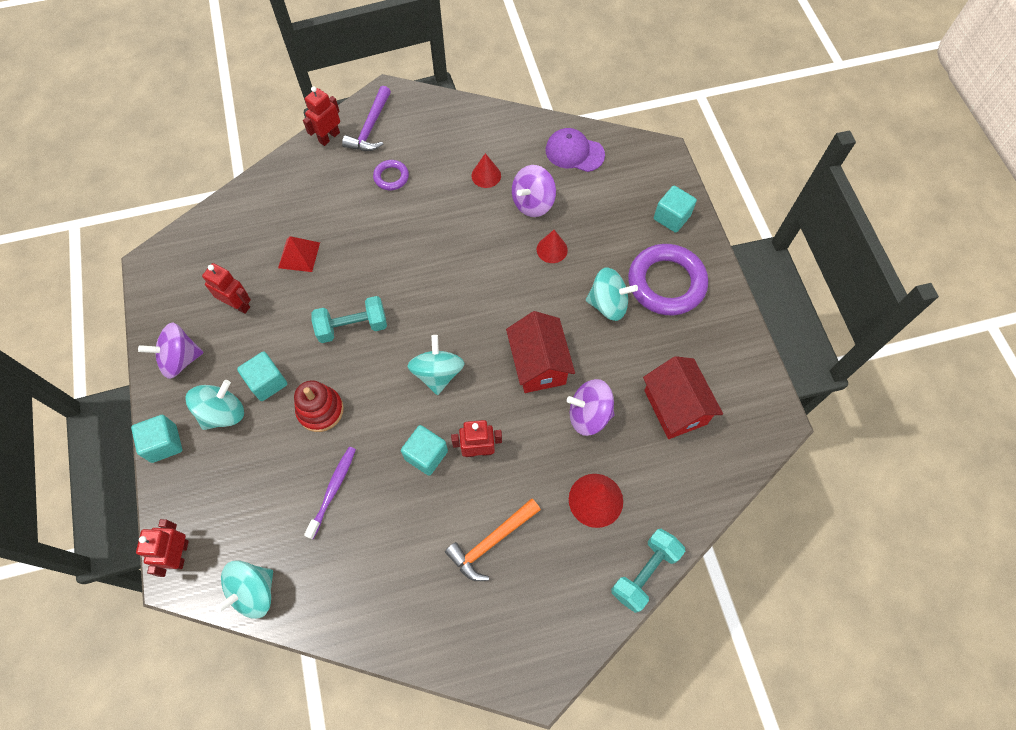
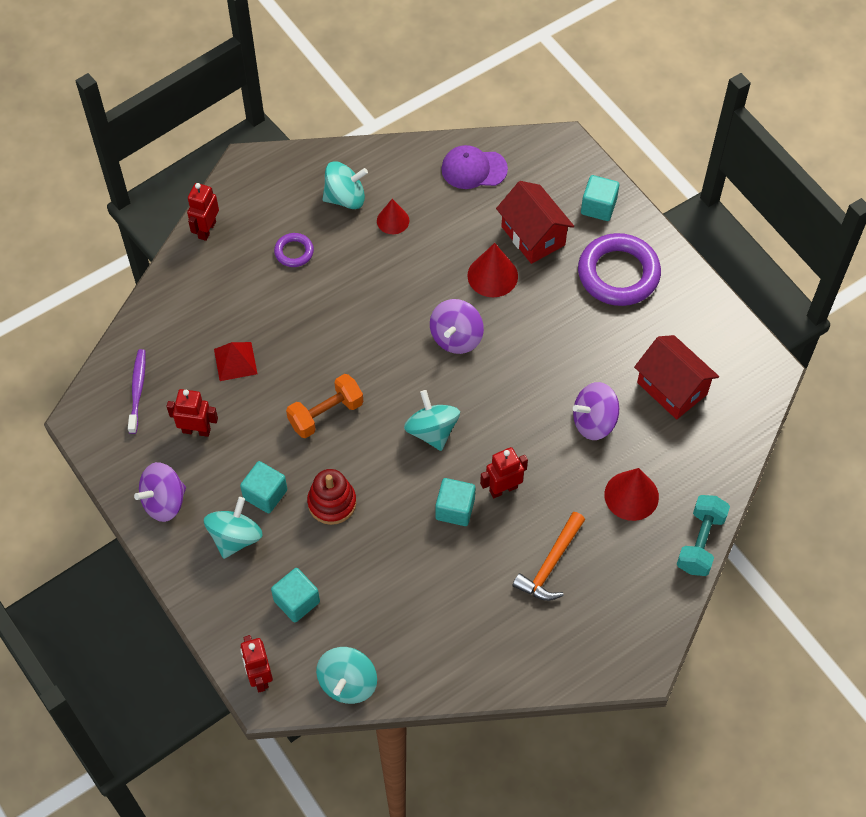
camera: 20 degrees left, 5 degrees down
(164, 443) = (190, 585): turquoise cube -> turquoise cube (296, 601)
(333, 490) = (380, 570): purple toothbrush -> purple toothbrush (137, 390)
(352, 327) = (326, 414): turquoise dumbbell -> orange dumbbell
(371, 127) = (247, 206): purple hammer -> none
(533, 203) = (453, 234): purple spinning top -> purple spinning top (456, 337)
(538, 364) = (526, 390): red house -> red house (533, 236)
(552, 249) = (492, 275): red cone -> red cone, size x1.52
(608, 304) = (570, 312): turquoise spinning top -> turquoise spinning top (345, 198)

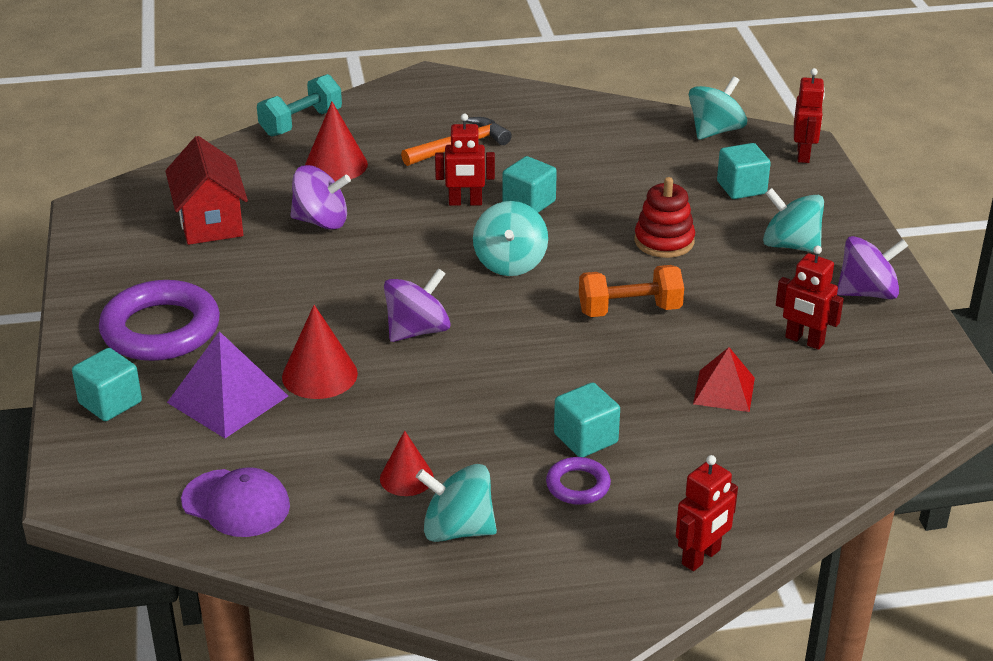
camera: 155 degrees left, 25 degrees down
(137, 390) = (873, 400): purple toothbrush -> none
(235, 537) = (790, 245): turquoise spinning top -> turquoise spinning top turned 75 degrees clockwise
(265, 494) = (739, 267): turquoise cube -> turquoise cube (585, 438)
(533, 236) = (228, 399): red house -> purple pyramid

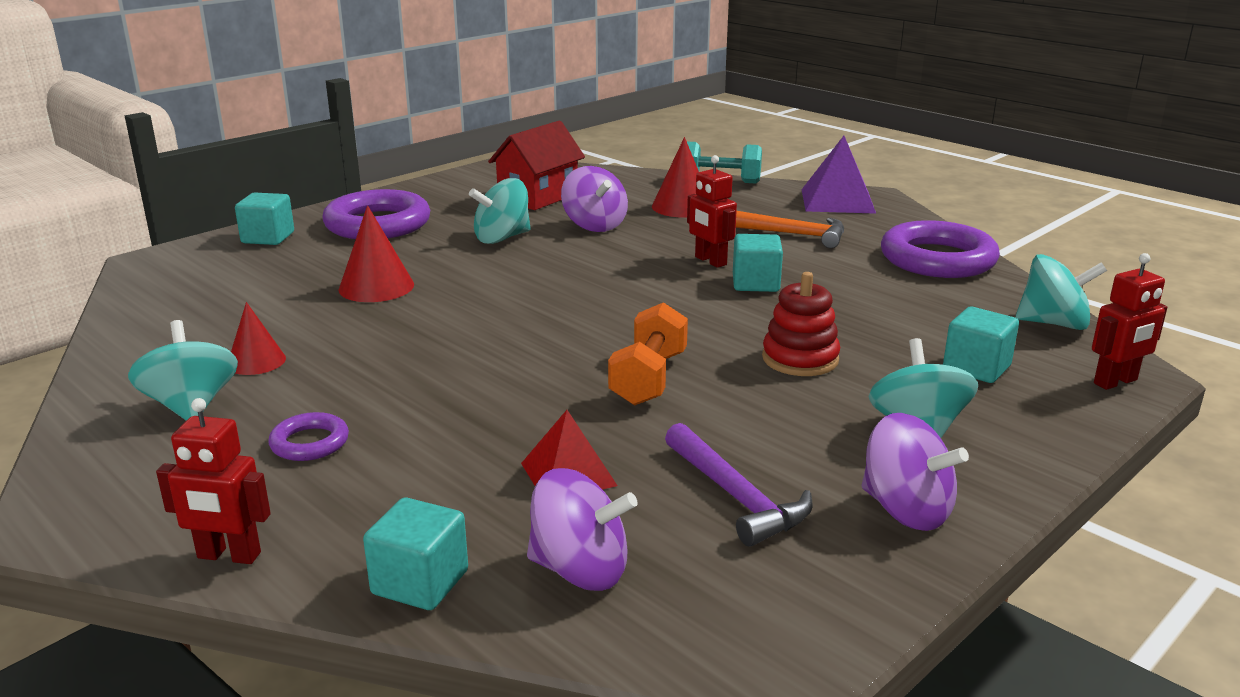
camera: 55 degrees right, 10 degrees down
(228, 399) = (309, 268): purple pyramid -> purple pyramid (837, 201)
(236, 503) = (169, 311): purple cap -> none
(417, 330) = (486, 301): purple spinning top -> purple spinning top (580, 570)
(510, 263) = (645, 304): turquoise spinning top -> turquoise spinning top (502, 238)
(576, 116) = (937, 259): none -> purple ring
(585, 438) = (395, 423): turquoise cube -> turquoise cube (420, 582)
(629, 310) = (649, 379): orange dumbbell -> orange dumbbell turned 60 degrees clockwise
(804, 341) = (736, 496): red robot -> purple hammer

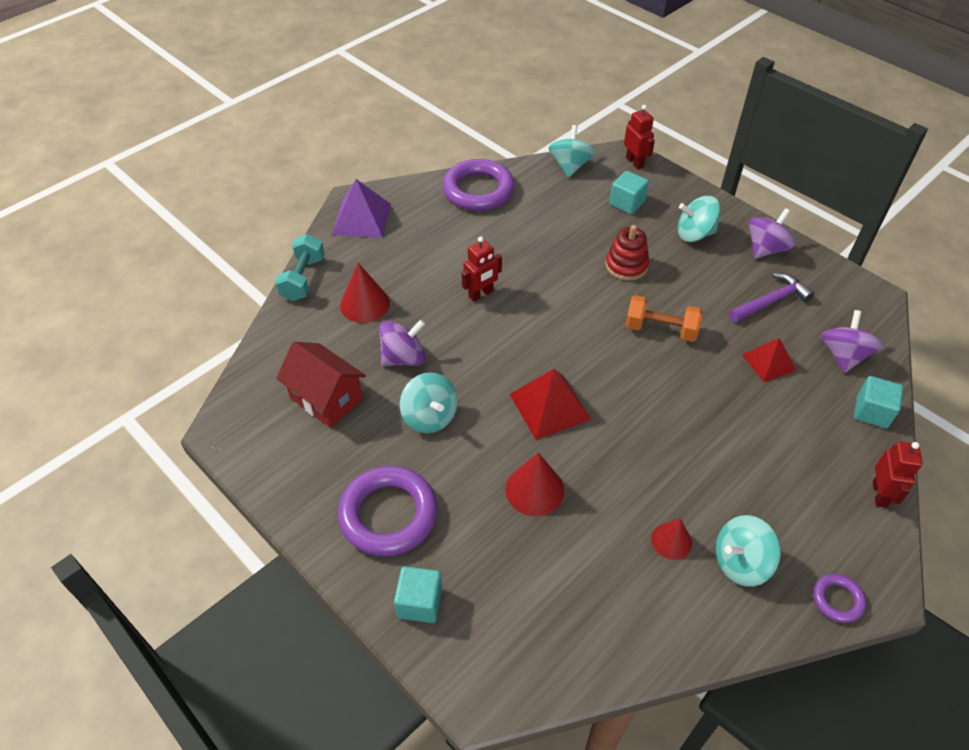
camera: 90 degrees left, 25 degrees up
(310, 443) = (768, 483): purple ring -> purple ring (837, 600)
(503, 297) = (550, 406): none -> red pyramid
(755, 283) = (520, 275): turquoise cube -> none
(792, 234) = (431, 249): orange hammer -> none

